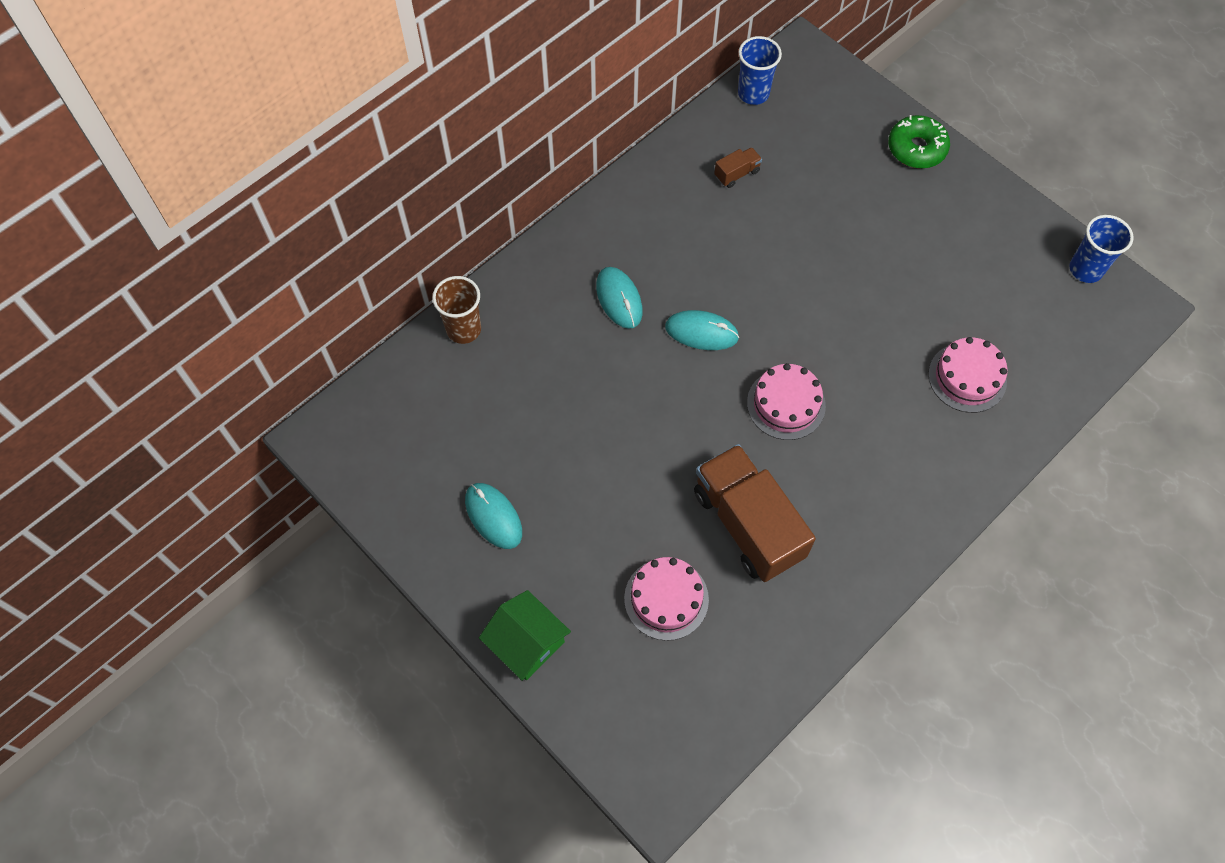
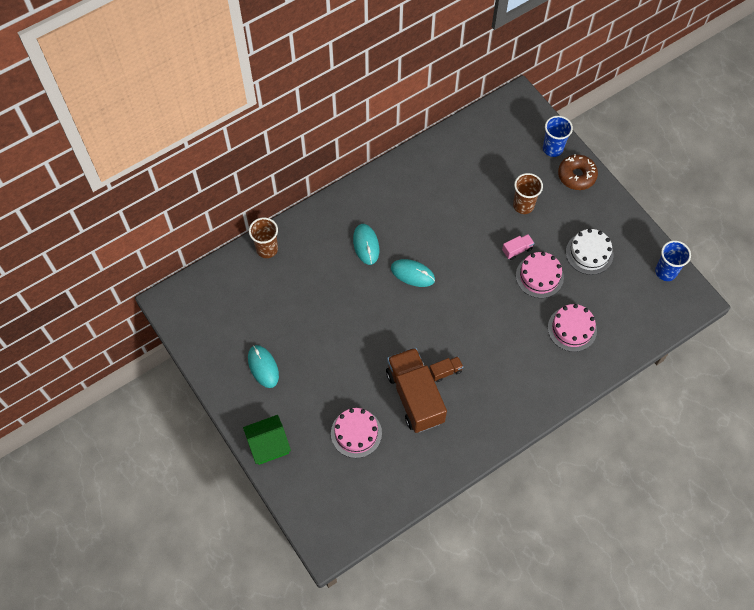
camera: 10 degrees right, 0 degrees up
(526, 642) = (268, 444): green house -> green house turned 75 degrees counterclockwise
(737, 174) = (457, 175): brown truck -> brown truck (445, 371)
(753, 93) = (480, 123): blue cup -> blue cup (552, 149)
(786, 404) = (455, 327): pink cake -> pink cake (539, 276)
(847, 203) = (523, 205): none -> brown cup
(854, 271) = (517, 250): none -> pink truck
(916, 148) = (576, 176): green donut -> brown donut
(964, 259) = (589, 253): none -> white cake

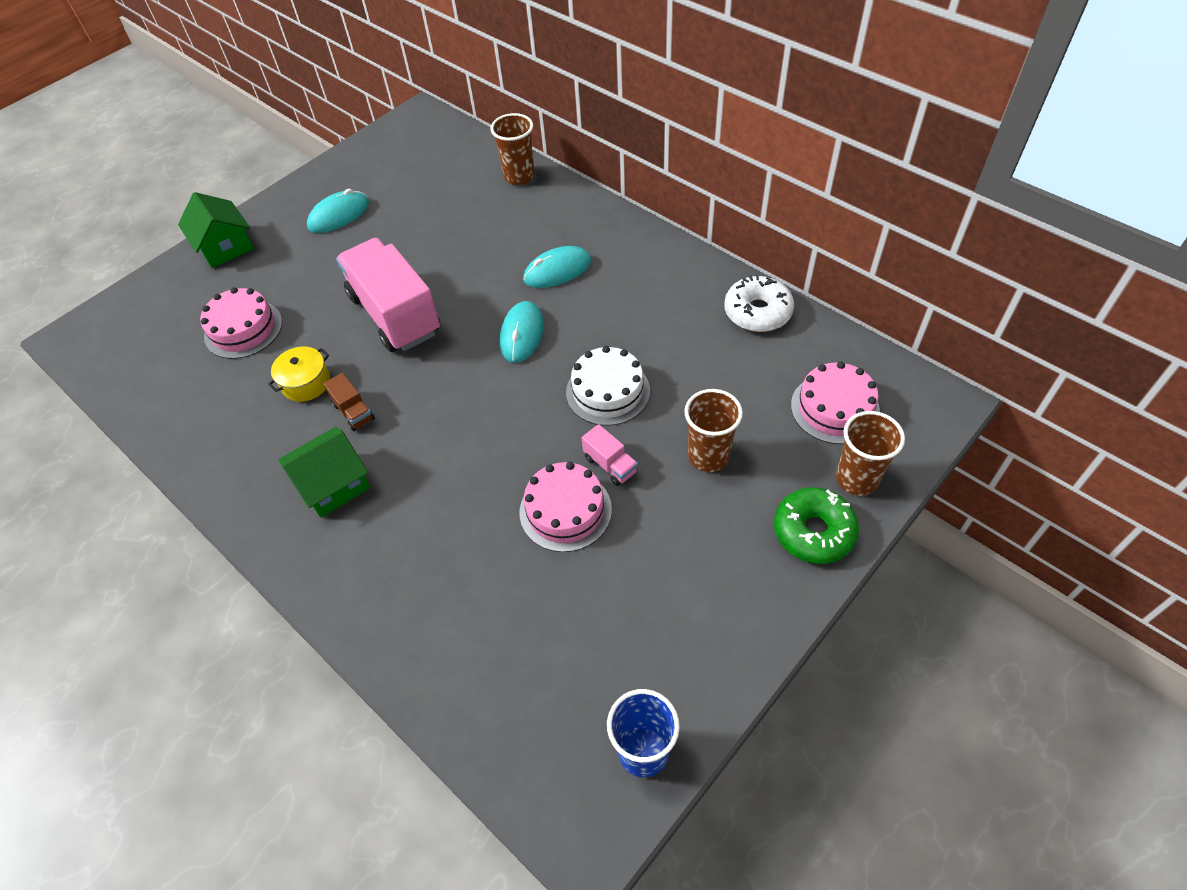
camera: 80 degrees right, 10 degrees down
(373, 341) = (395, 314): none -> pink truck
(415, 397) = (306, 383): brown truck -> yellow pot
(434, 154) = (757, 312): none -> white donut
(494, 386) = (333, 484): none -> green house
(552, 149) = (856, 479): blue cup -> brown cup
(572, 329) = (466, 586): pink cake -> pink cake (834, 408)
(576, 176) = (813, 531): brown donut -> green donut
(589, 253) = (641, 587): white cake -> white cake (607, 391)

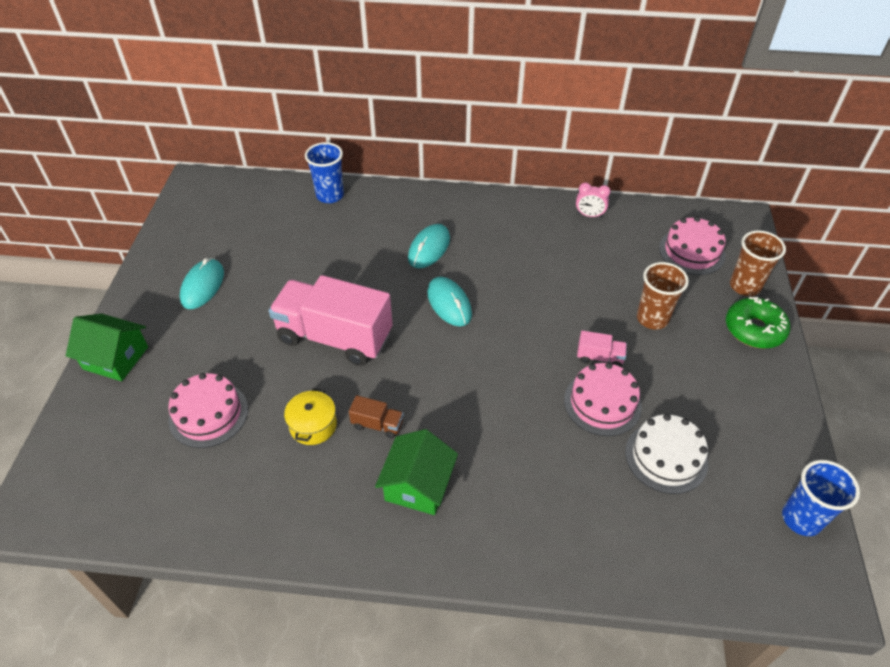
camera: 40 degrees left, 5 degrees down
(519, 176) = (330, 195): brown cup -> blue cup
(607, 391) = (548, 311): white cake -> white cake (666, 457)
(757, 312) = (589, 215): white donut -> pink clock

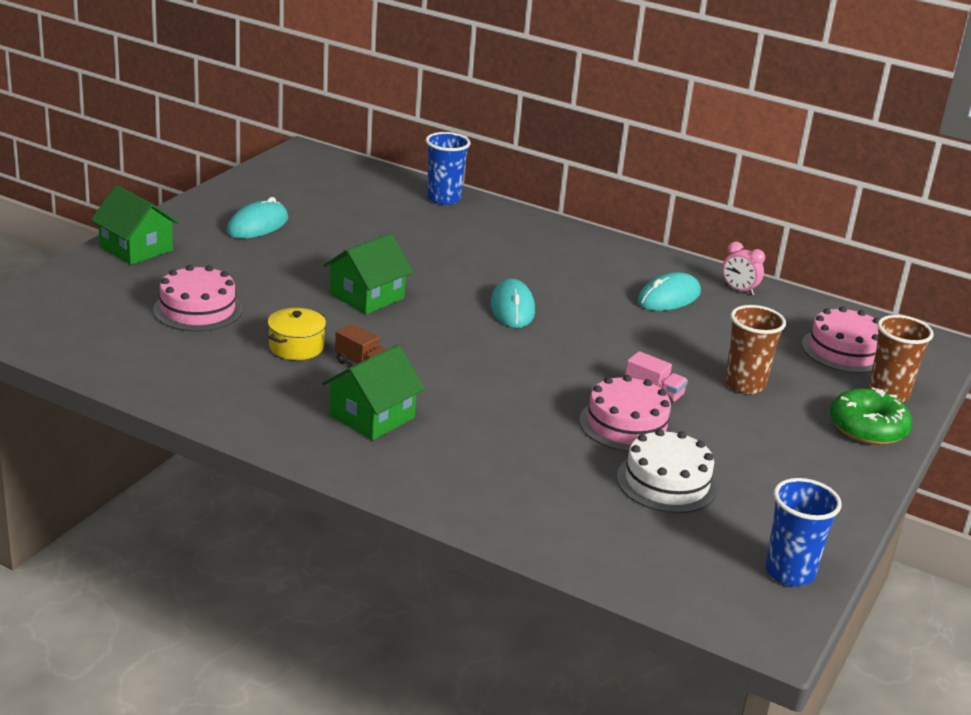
camera: 20 degrees right, 20 degrees down
(334, 337) = (366, 296): pink truck -> green house
(429, 248) = (523, 264): turquoise mouse -> turquoise mouse (668, 297)

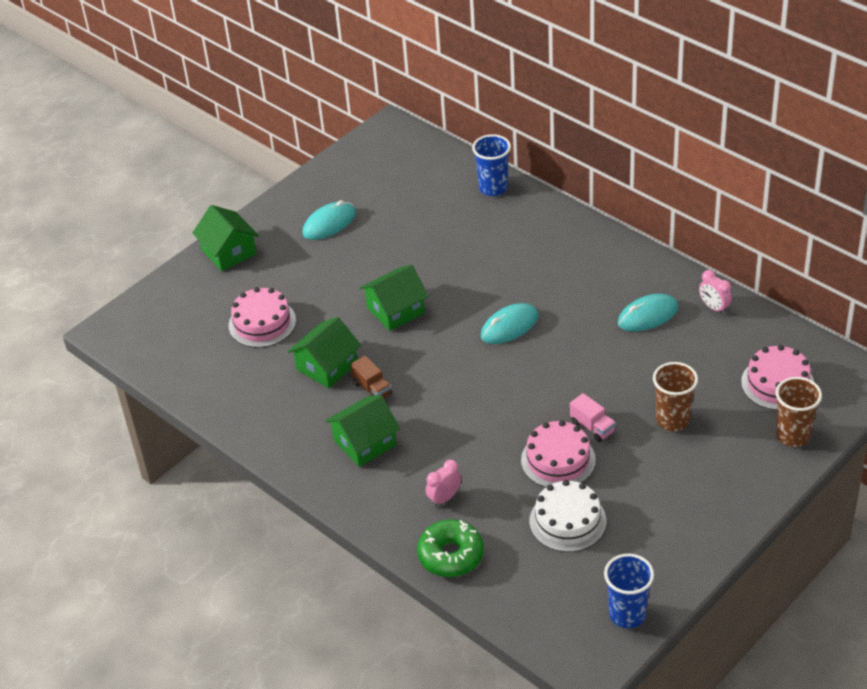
camera: 20 degrees right, 15 degrees up
(296, 347) = (327, 366): yellow pot -> green house
(498, 467) = (444, 498): none -> pink clock
(512, 308) = (509, 326): turquoise mouse -> turquoise mouse turned 45 degrees clockwise
(867, 428) = (757, 473): green donut -> green donut (451, 555)

